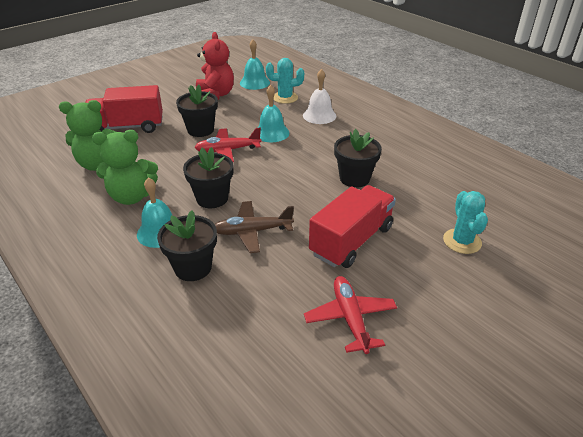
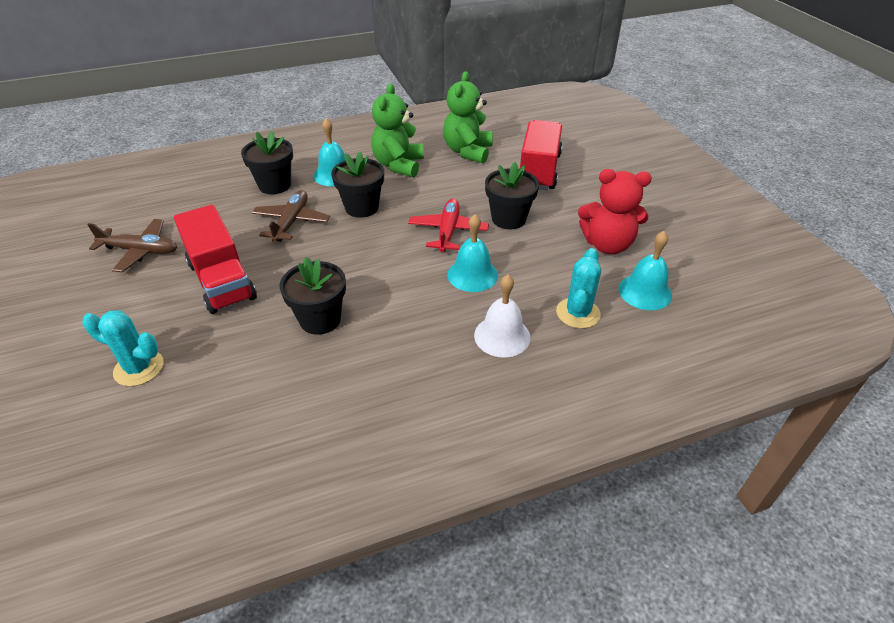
camera: 110 degrees right, 5 degrees up
(350, 318) = (140, 251): red plane -> brown plane

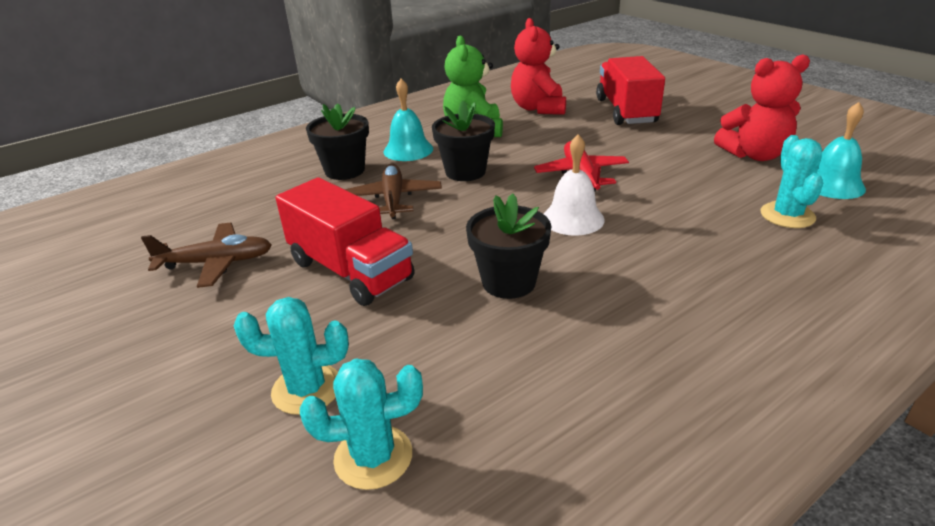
camera: 15 degrees left, 10 degrees down
(148, 428) = (373, 457): none -> turquoise cactus
(467, 151) = (538, 108): green teddy bear -> red teddy bear
(472, 274) = (644, 205): turquoise bell -> none
(502, 336) = (731, 252): white bell -> white bell (573, 219)
(508, 219) = (634, 153): black flower pot -> none

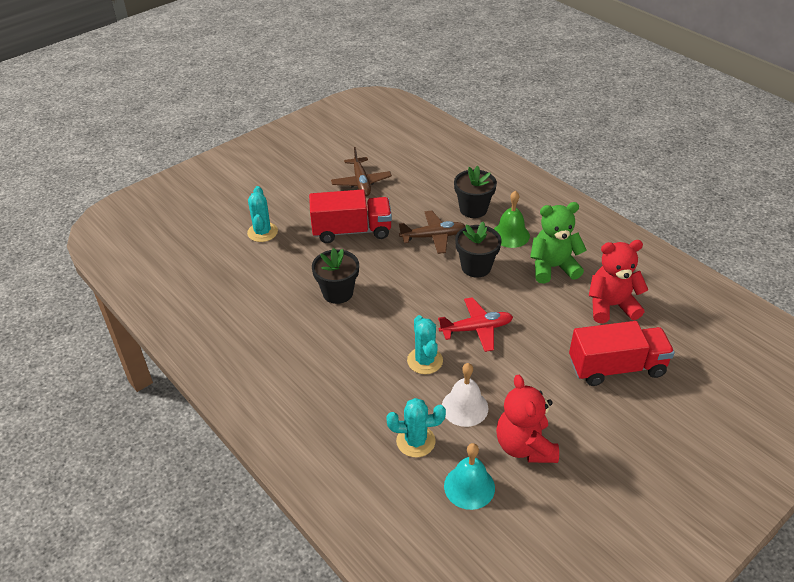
camera: 85 degrees right, 10 degrees up
(350, 271) = (352, 231): red truck -> red truck turned 135 degrees counterclockwise
(373, 457) = (222, 257): turquoise cactus -> turquoise cactus (425, 361)
(408, 150) = (510, 235): turquoise bell -> green bell
(573, 219) = (409, 322): white bell -> white bell (464, 407)

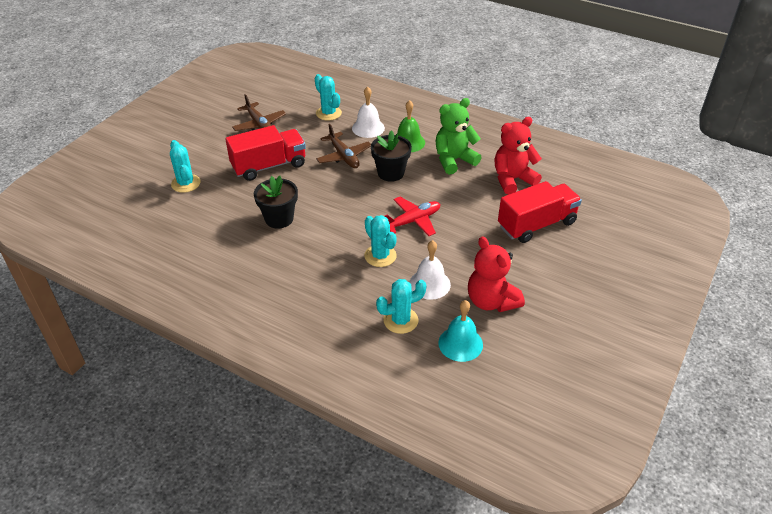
camera: 20 degrees left, 0 degrees up
(433, 237) = (344, 156): brown plane -> brown plane turned 90 degrees clockwise
(438, 184) = (328, 113): none -> turquoise cactus
(473, 209) = (368, 128): black flower pot -> white bell

